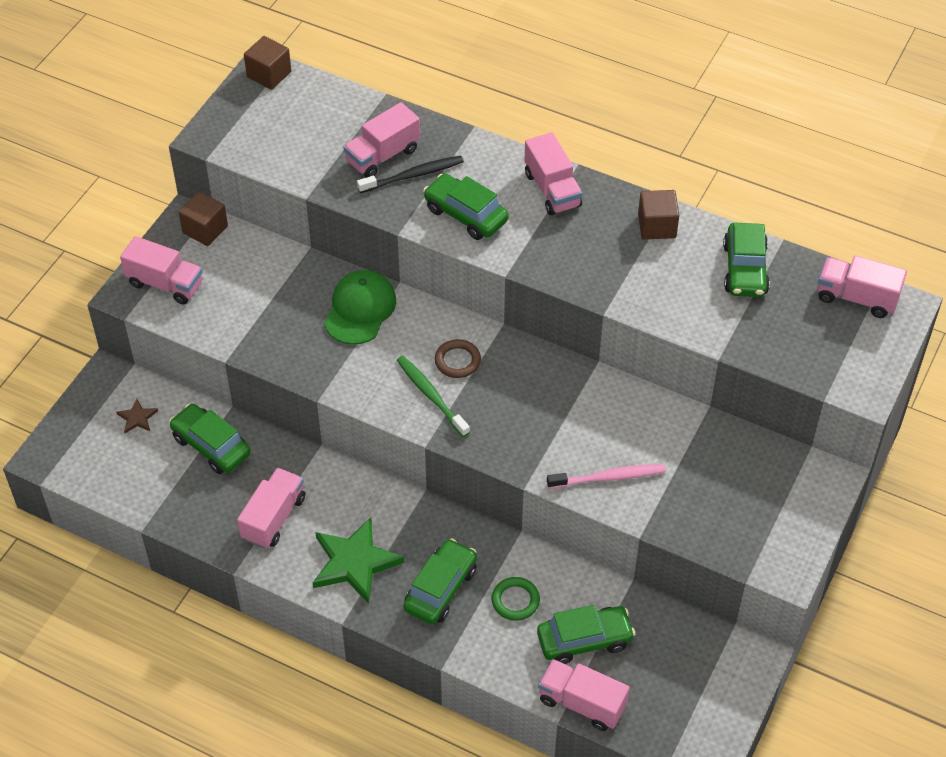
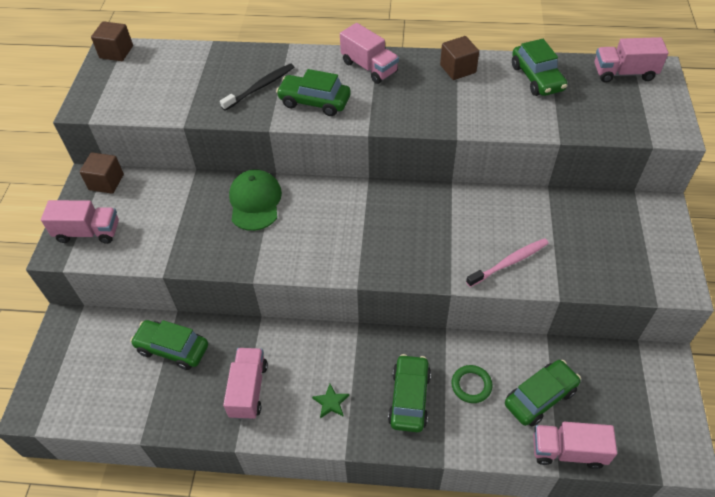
camera: 20 degrees left, 0 degrees up
(137, 418) = (101, 348): brown star -> none
(355, 562) = (331, 402): green star -> green star, size x0.46
(382, 155) = (230, 81): pink truck -> none
(431, 395) = (341, 247): green toothbrush -> none
(457, 361) = (348, 215): brown ring -> none

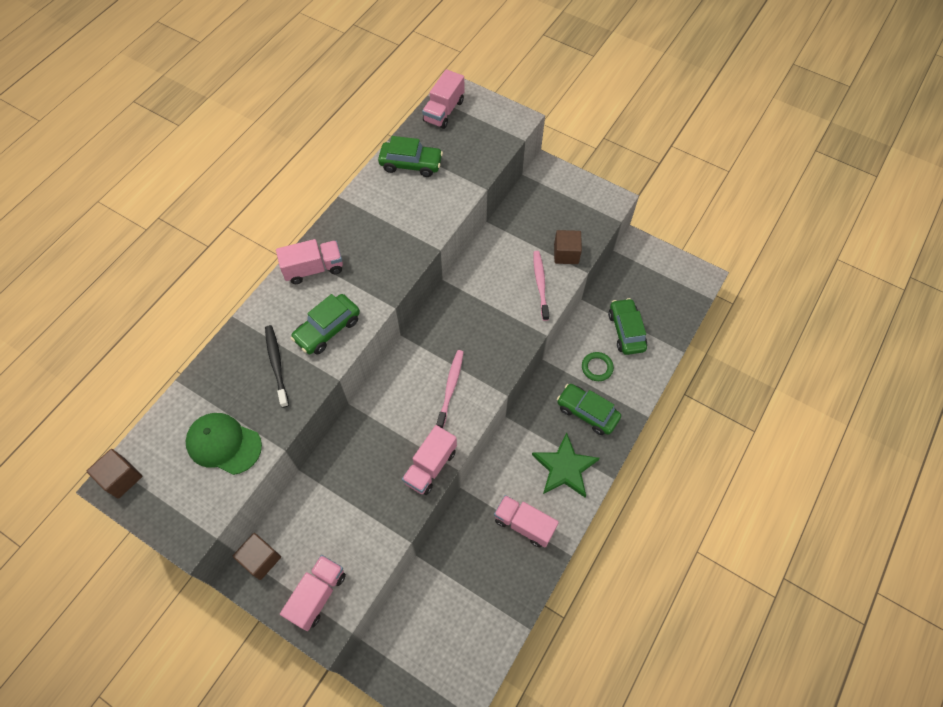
camera: 65 degrees left, 10 degrees up
(172, 349) = (453, 572): green car -> none
(255, 202) = (372, 434): green cap -> green cap (224, 444)
(331, 402) = (564, 468): green star -> green star, size x2.17
(337, 238) = (451, 387): none -> pink toothbrush
(458, 69) = (363, 208): brown cube -> brown cube (566, 254)
(568, 451) = (670, 337): pink truck -> pink truck (430, 466)

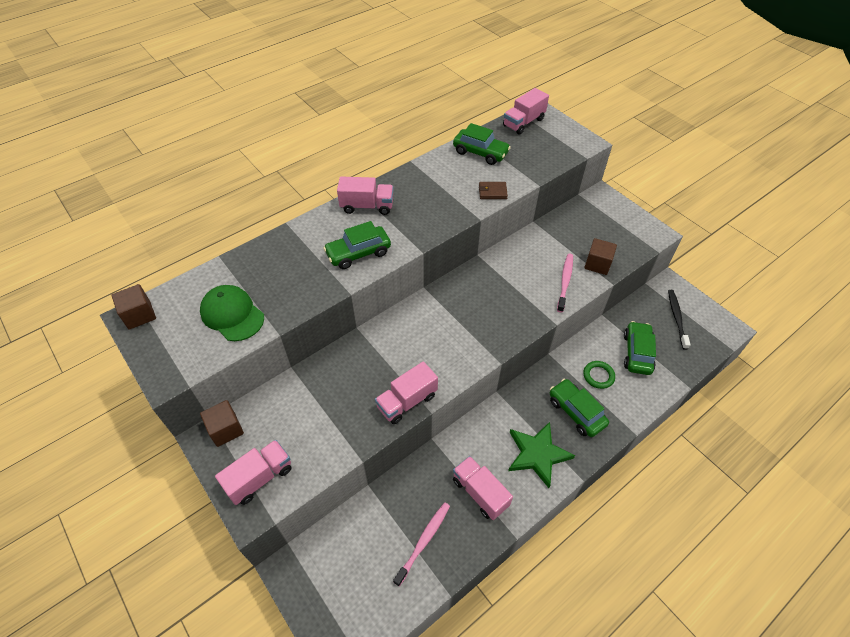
camera: 20 degrees right, 10 degrees down
(276, 364) = (304, 267): black toothbrush -> black toothbrush (676, 318)
(441, 211) = (492, 192): none -> brown wallet
(451, 387) = (451, 341): pink toothbrush -> pink toothbrush (424, 541)

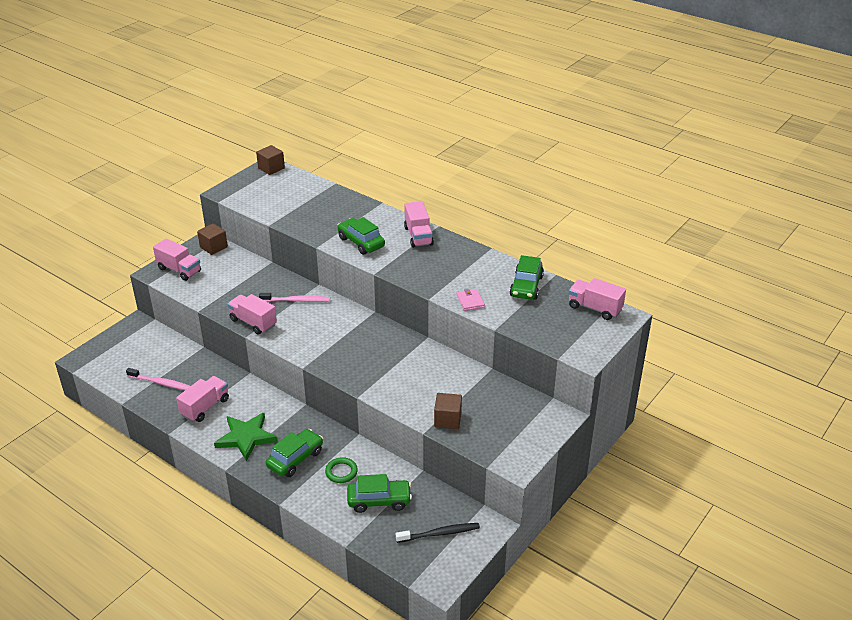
camera: 75 degrees right, 15 degrees down
(232, 314) = (281, 202): green cap -> none
(492, 192) = (470, 301): brown wallet -> pink wallet
(565, 281) = (414, 398): pink toothbrush -> pink toothbrush (297, 300)

